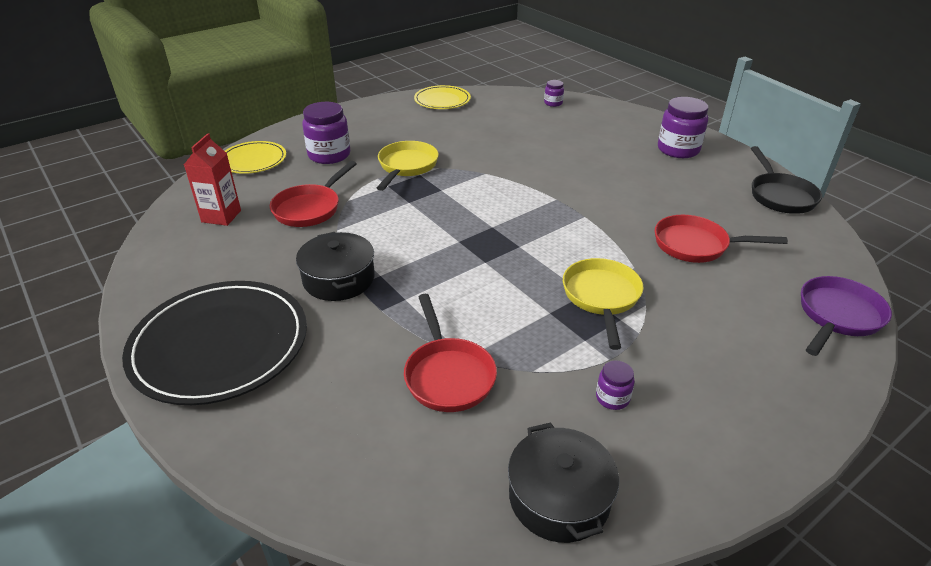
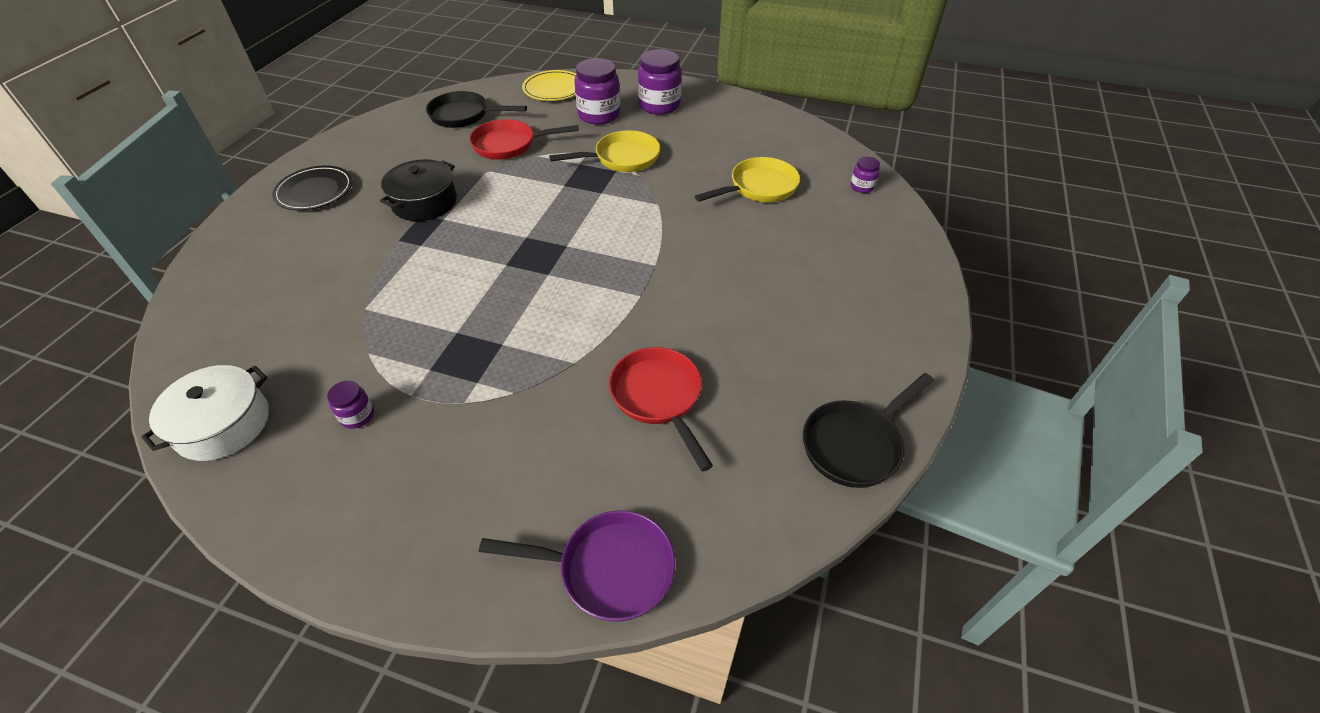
camera: 55 degrees right, 10 degrees up
(220, 345) = (315, 191): black plate -> black plate, size x0.55
(221, 216) = (464, 115): red carton -> black pan
(442, 100) = (772, 122): yellow plate -> none
(448, 375) = (338, 308): red pan -> none
(559, 497) = (223, 424): black pot -> white pot
(601, 297) = (504, 357): yellow pan -> yellow pan (759, 188)
(678, 149) = (870, 316): purple jar -> purple jar (659, 105)

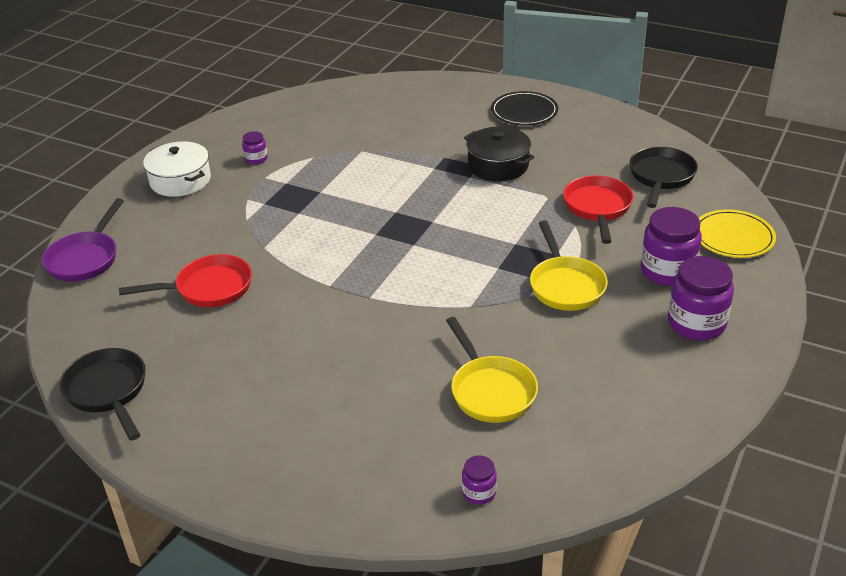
camera: 100 degrees right, 10 degrees down
(223, 424) = (272, 115): white pot -> white pot (180, 180)

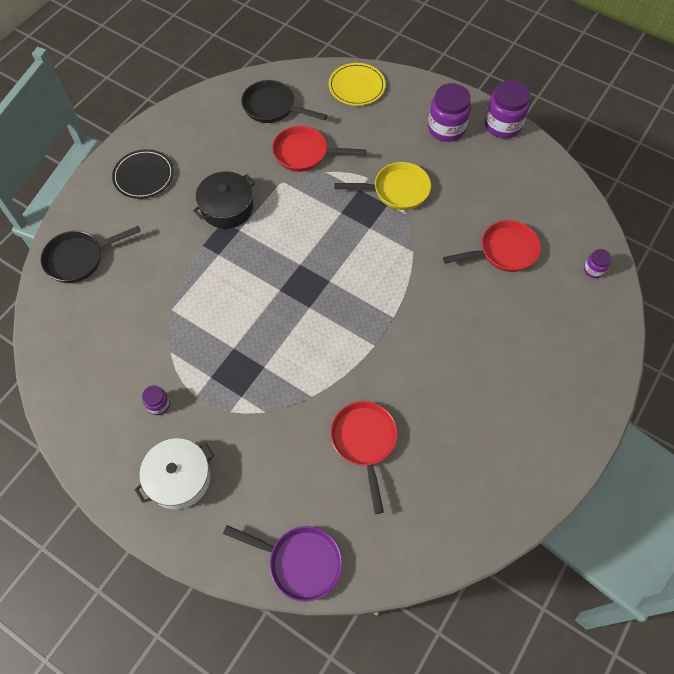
camera: 85 degrees left, 25 degrees up
(108, 391) = (490, 516): black pan -> black pan (79, 258)
(490, 390) = (503, 251): yellow pan -> red pan
(667, 271) = (389, 130): purple jar -> purple jar (503, 125)

